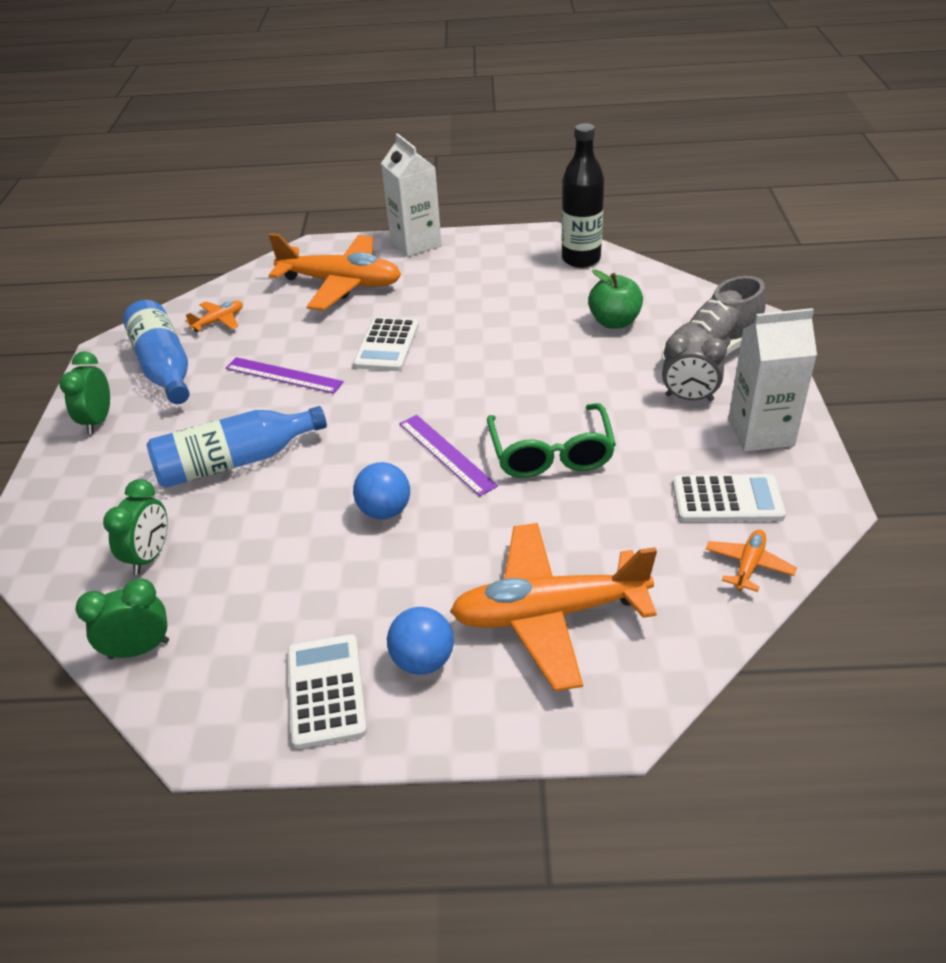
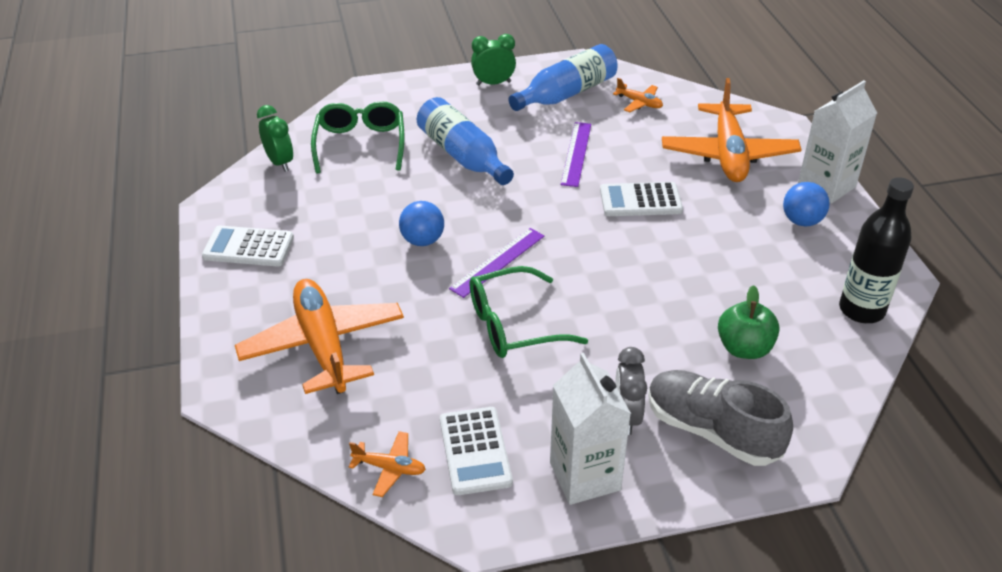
camera: 75 degrees right, 0 degrees up
(150, 556) = (360, 144): green clock -> green glasses
(326, 691) = (248, 247): white calculator -> white calculator turned 150 degrees counterclockwise
(423, 660) = (275, 287): blue ball -> blue ball (801, 221)

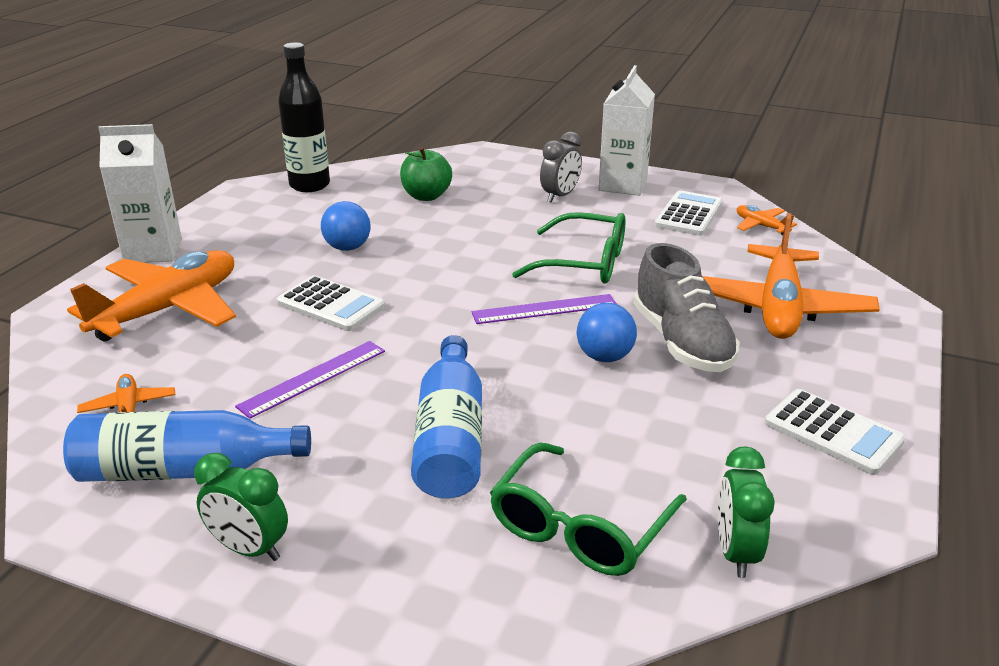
camera: 145 degrees left, 10 degrees down
(712, 431) = (513, 175): grey shoe -> grey shoe (682, 342)
(801, 221) = (231, 238): blue ball -> blue ball (347, 247)

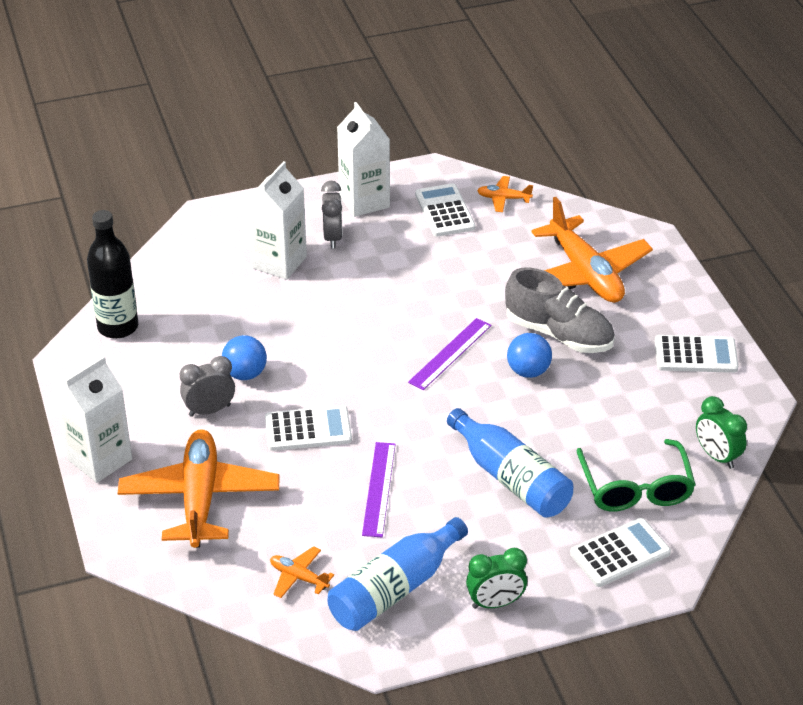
camera: 40 degrees left, 10 degrees up
(280, 258) = (209, 410): none -> grey clock
(426, 196) = (231, 290): green apple -> none
(462, 588) = (620, 553): none -> white calculator
(491, 194) = (279, 262): none -> white carton
(584, 263) = (428, 298): green glasses -> none

